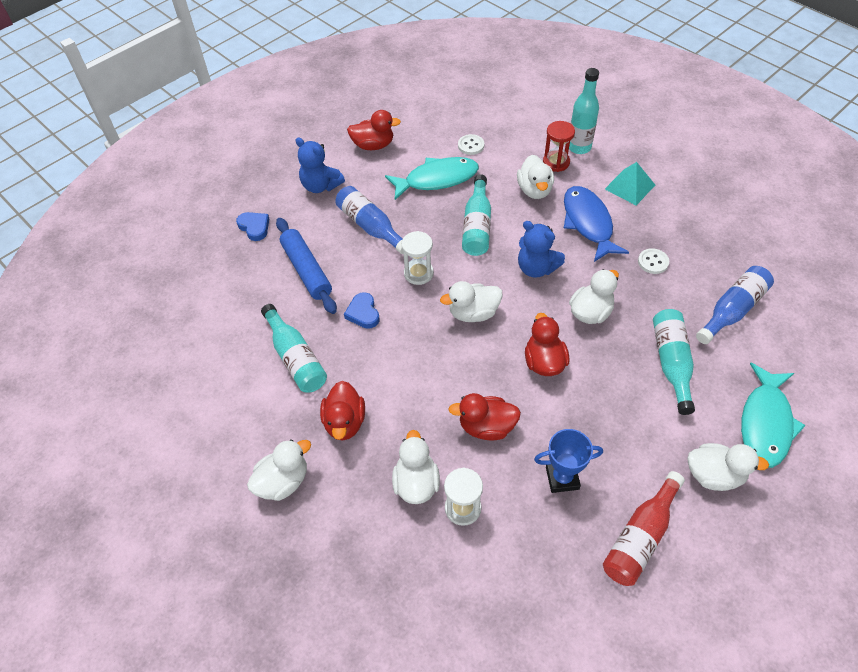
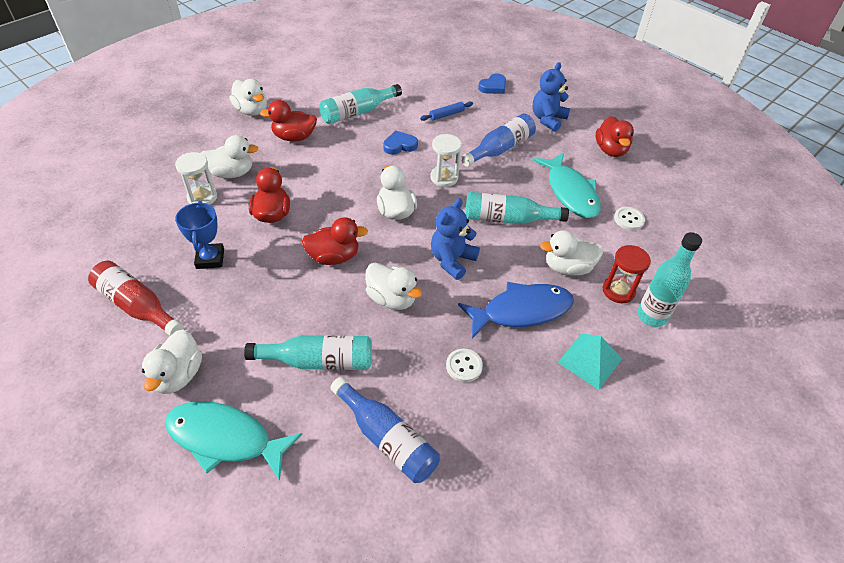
camera: 85 degrees right, 5 degrees down
(307, 270) = (446, 115): blue rolling pin -> blue rolling pin, size x0.51

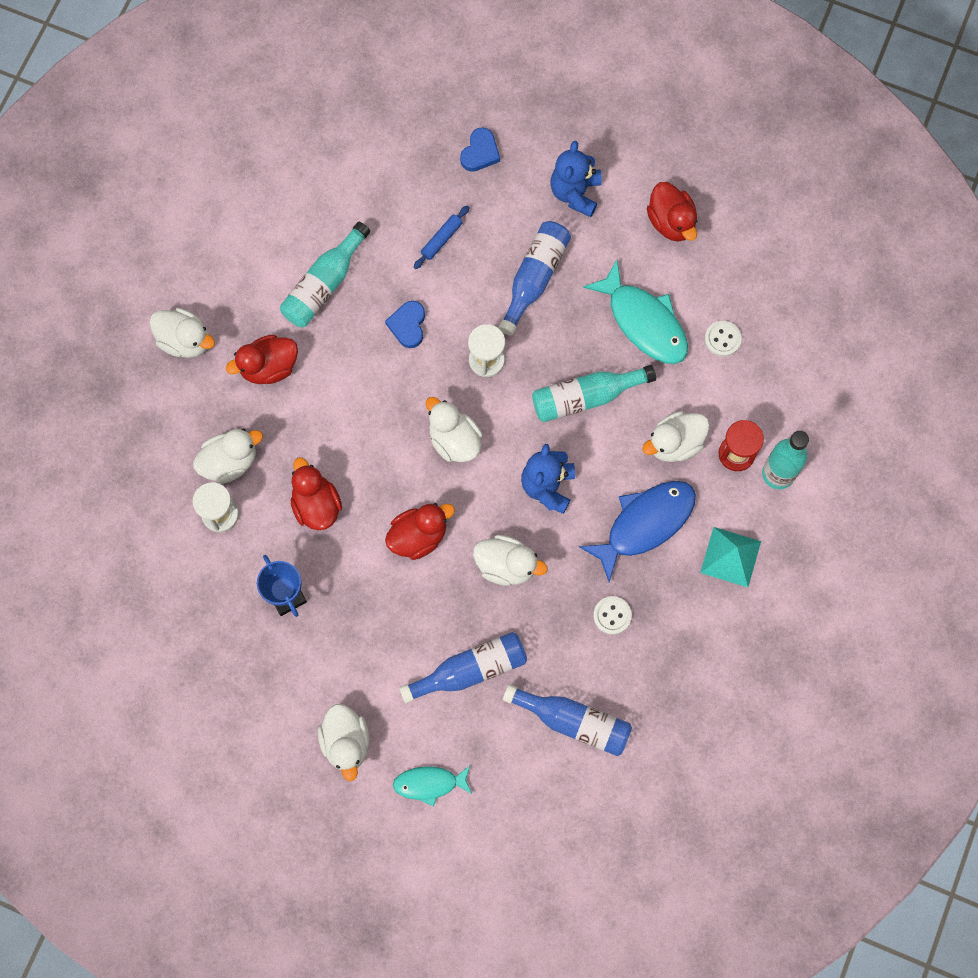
camera: 20 degrees left, 25 degrees up
(137, 306) = (252, 686): red bottle -> none
(225, 439) = (429, 784): turquoise fish -> turquoise fish, size x0.59
(318, 361) = (470, 670): turquoise bottle -> blue bottle
(399, 145) = (408, 325): blue heart -> blue heart turned 45 degrees counterclockwise

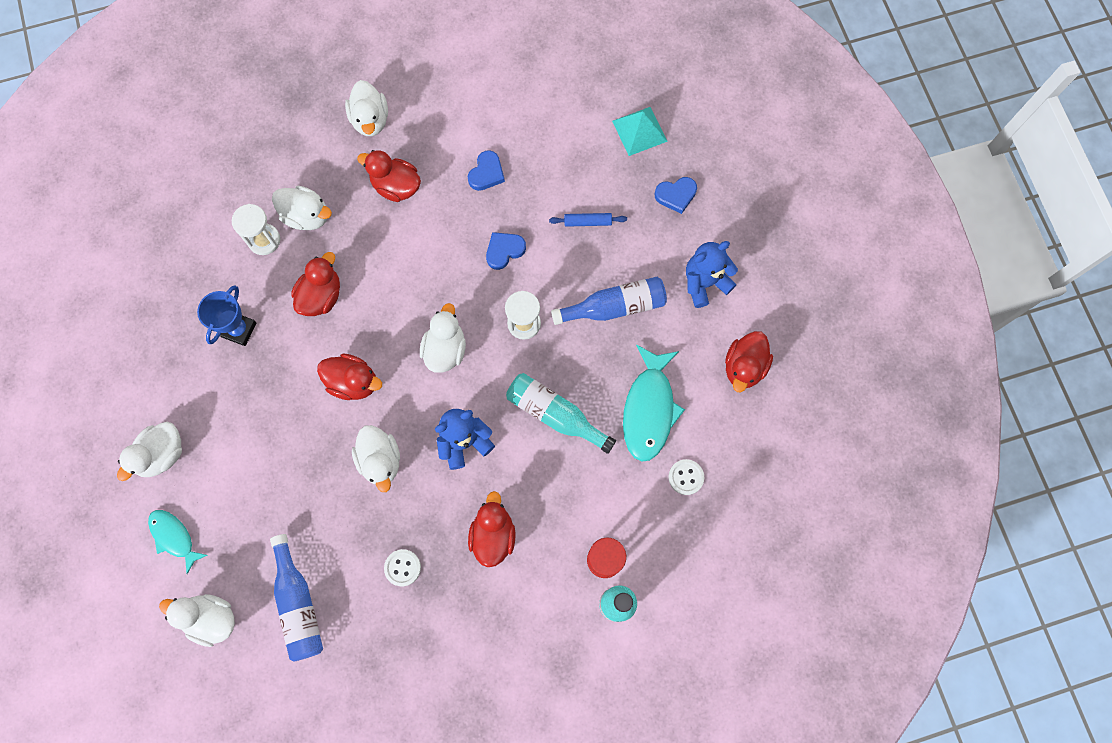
camera: 50 degrees right, 0 degrees up
(324, 284) = (486, 173): turquoise bottle -> blue heart
(470, 670) = (281, 498): blue bottle -> none
(645, 524) = (493, 535): blue fish -> red duck
(674, 443) = (574, 507): white duck -> white duck (211, 619)
(730, 557) = (519, 620): turquoise pyramid -> turquoise pyramid (639, 131)

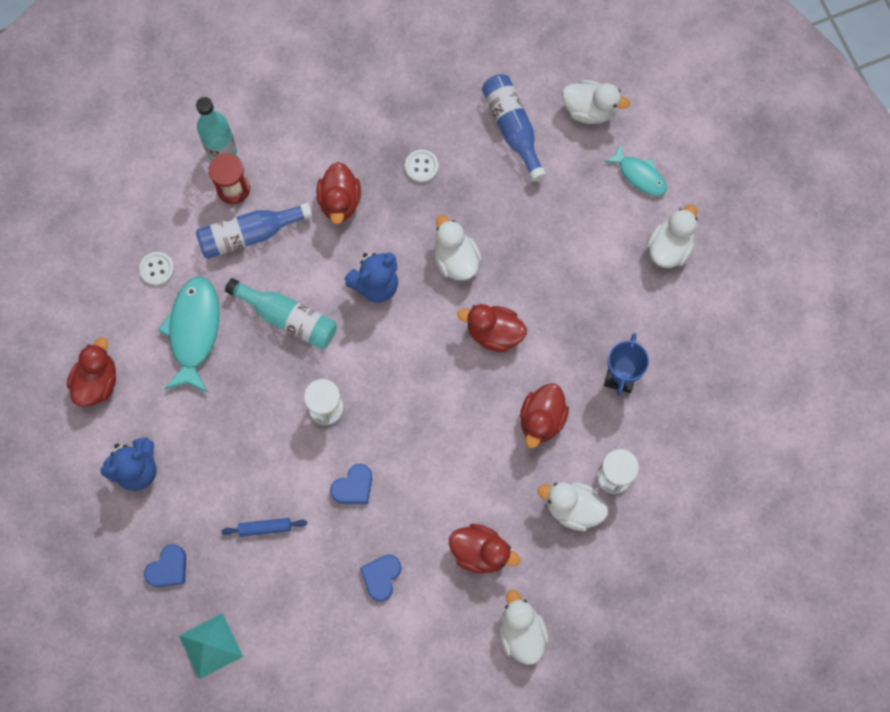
camera: 175 degrees right, 0 degrees up
(445, 349) = (405, 374): white duck -> none
(614, 307) = (232, 434): blue bottle -> blue bottle (249, 234)
(676, 195) = (168, 568): blue heart -> blue heart turned 150 degrees clockwise

